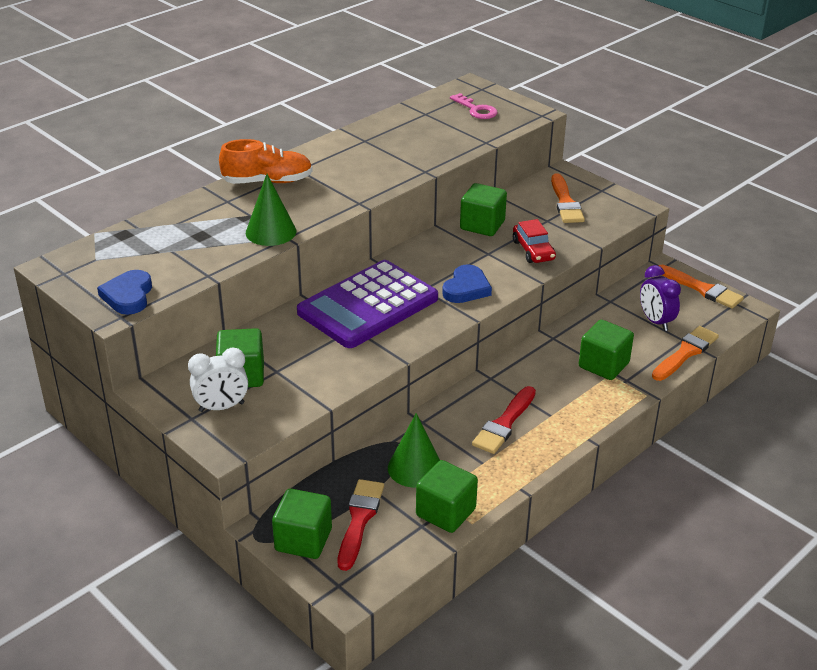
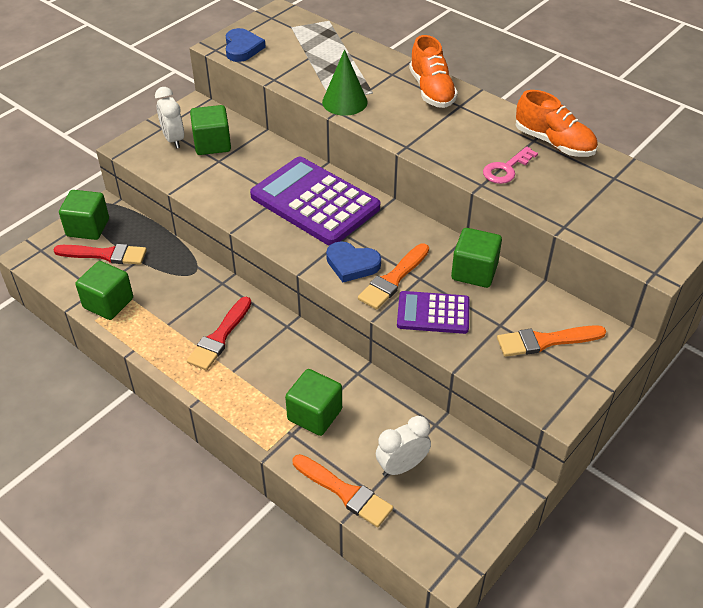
camera: 85 degrees right, 10 degrees up
(128, 296) = (242, 48): blue heart -> blue heart turned 90 degrees clockwise
(371, 132) = (554, 143): none -> orange shoe
(415, 468) = (163, 282): green cone -> none
(476, 109) = (642, 216): pink key -> pink key (506, 169)
(504, 424) = (219, 337): red brush -> red brush turned 90 degrees counterclockwise
(533, 250) = (433, 313): red car -> purple calculator
(655, 321) = (402, 466): purple clock -> white clock
(702, 289) = (480, 521): orange brush -> orange brush (393, 279)

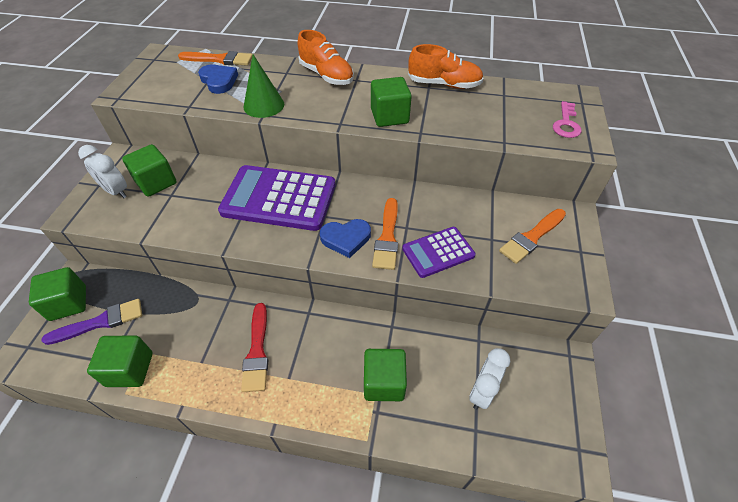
camera: 30 degrees left, 5 degrees up
(105, 255) = (101, 322): red brush -> purple brush
(242, 48) = (143, 90): blue heart -> blue heart (219, 81)
(345, 492) = (457, 443): orange brush -> orange brush (220, 59)
(474, 272) = (441, 205): green cube -> green cube (389, 116)
(506, 169) = (428, 114): pink key -> pink key (566, 124)

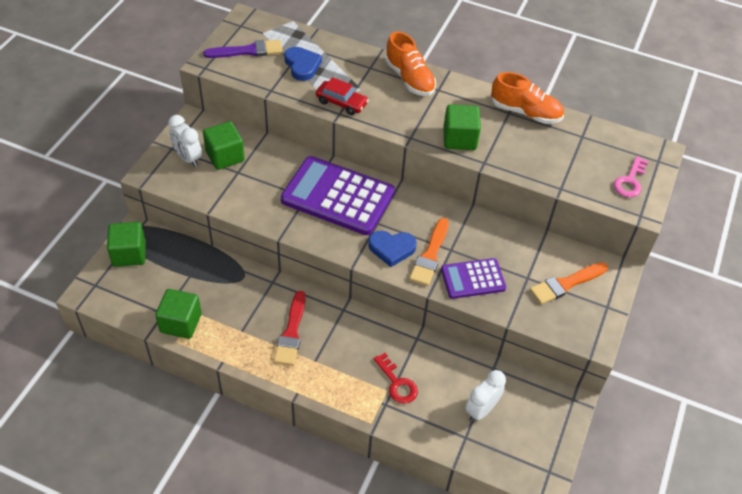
camera: 10 degrees right, 0 degrees up
(101, 322) = (157, 277): purple brush -> purple brush (248, 51)
(220, 59) = (306, 38): orange brush -> none
(264, 105) = (341, 103): green cone -> red car
(384, 382) = (397, 383): green cube -> red key

